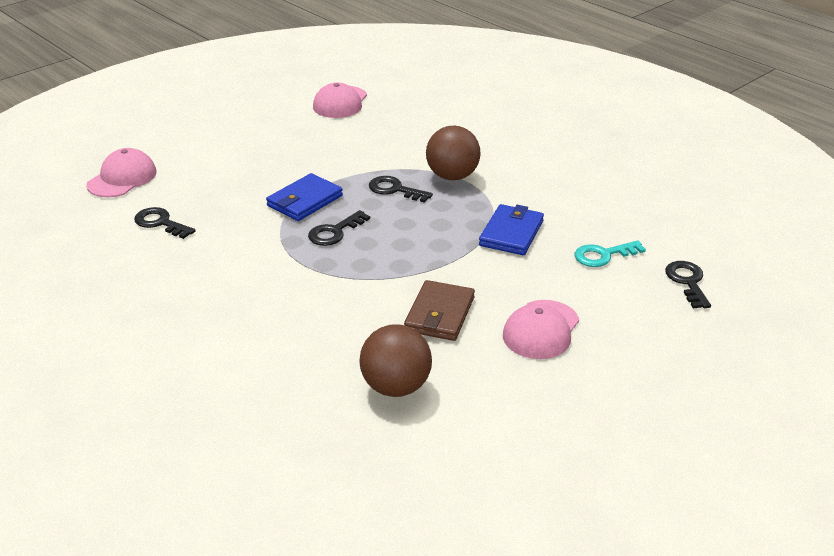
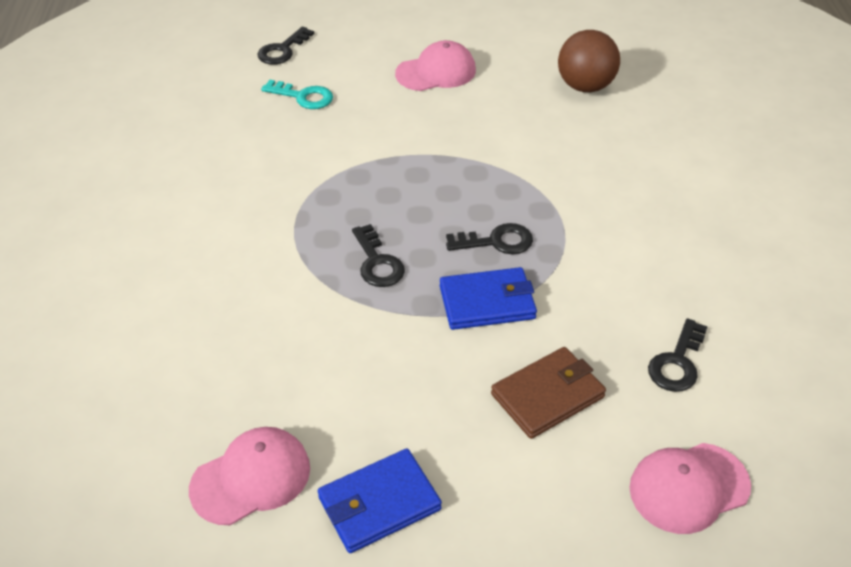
camera: 140 degrees left, 10 degrees up
(160, 223) = (677, 362): black key -> black key turned 45 degrees clockwise
(439, 314) = (494, 117): brown wallet -> brown wallet (548, 395)
(452, 176) = (298, 246): brown ball -> none
(511, 233) = (341, 153): blue wallet -> blue wallet (379, 503)

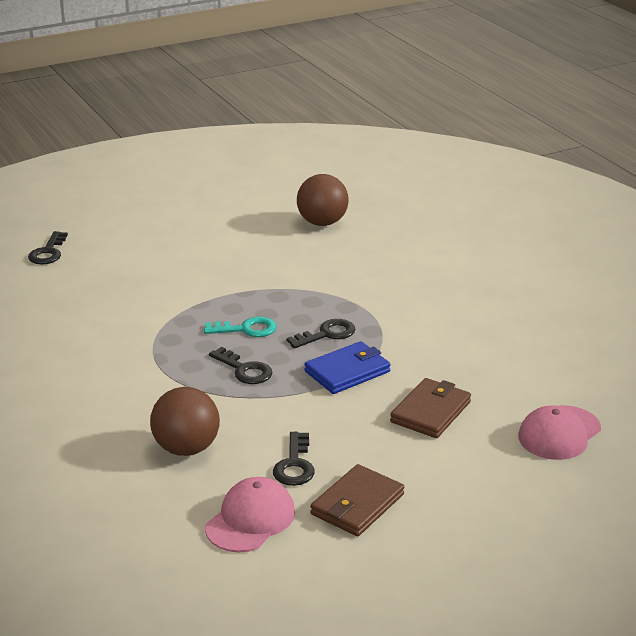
camera: 25 degrees left, 15 degrees down
(250, 350) = (186, 448): none -> brown ball
(303, 97) = (94, 280): turquoise key -> turquoise key (246, 329)
(379, 503) = (357, 504): blue wallet -> brown wallet
(436, 72) = (195, 239): pink cap -> none
(677, 362) = (506, 369): black key -> black key (295, 465)

